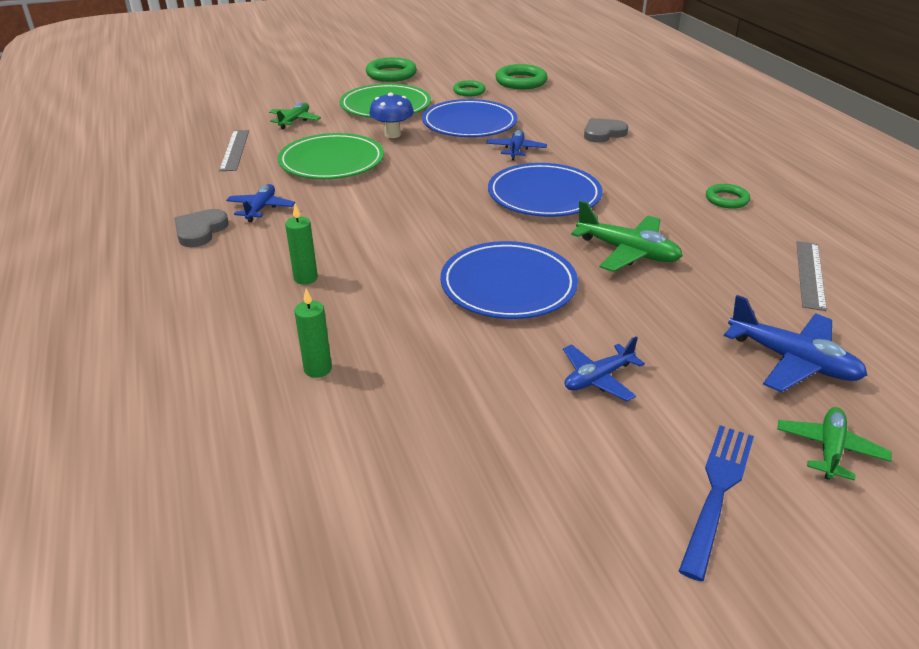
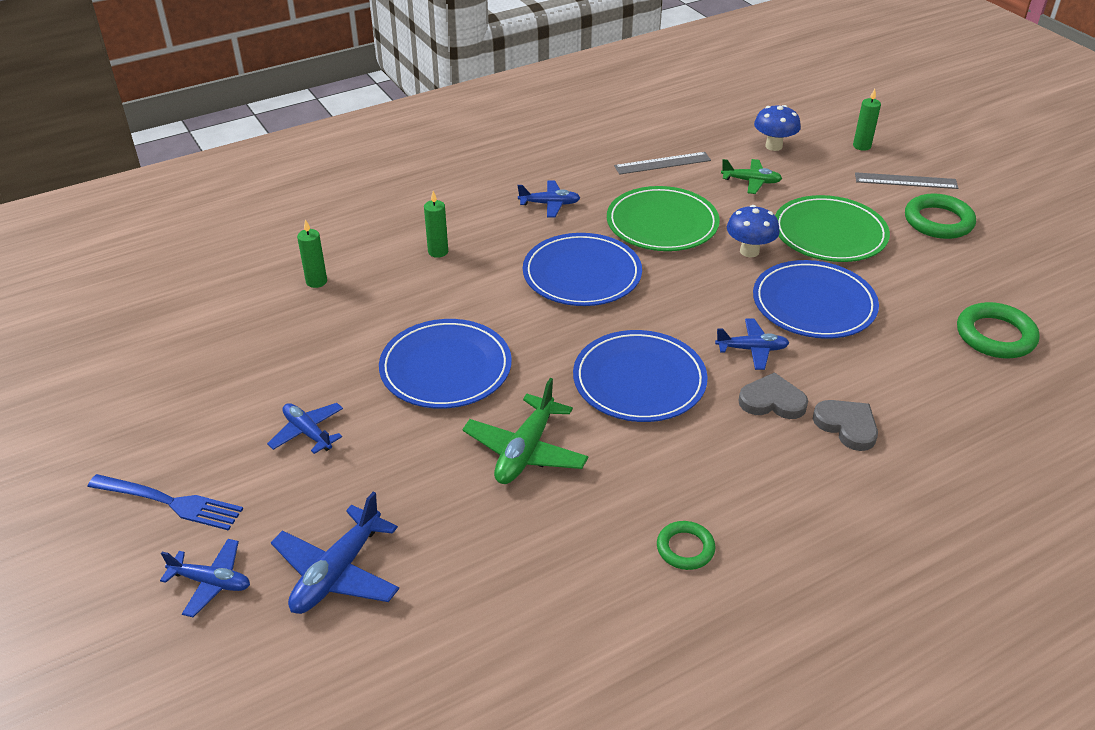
camera: 80 degrees right, 5 degrees up
(200, 231) = (502, 183): grey heart -> grey heart (772, 401)
(249, 106) = (773, 146): none -> blue mushroom
(277, 79) = (861, 146): none -> green candle
(388, 204) = (582, 274): none -> blue plate
(469, 91) = (923, 292): green ring -> none
(810, 274) = (508, 613): grey ruler -> grey ruler (905, 181)
(829, 449) = (211, 582): green plane -> blue plane

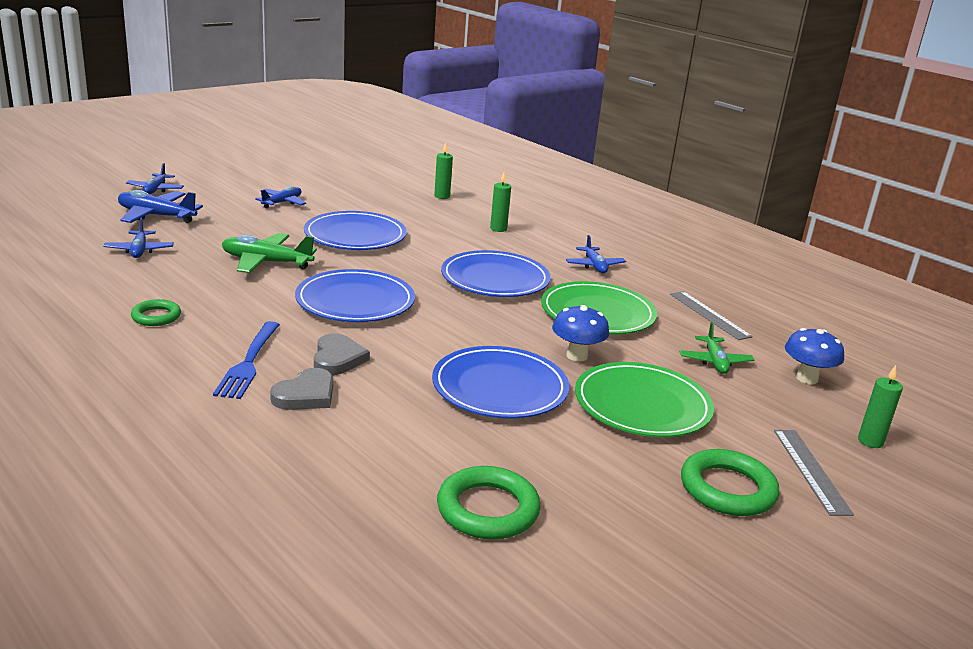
camera: 75 degrees right, 15 degrees down
(170, 502) = (220, 177): blue fork -> blue fork (249, 362)
(752, 349) = (412, 351): blue plane -> blue plane (139, 250)

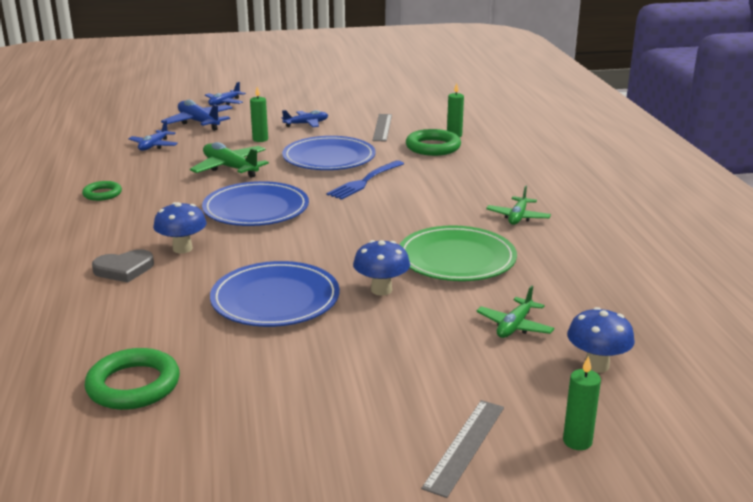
camera: 35 degrees right, 0 degrees up
(249, 362) = (118, 238): blue fork -> blue fork (365, 181)
(337, 358) = (182, 249): grey heart -> blue mushroom
(495, 279) = (401, 212): blue plate -> none
(498, 229) = (468, 170): green candle -> green candle (260, 139)
(594, 266) = (518, 217): blue plane -> green plane
(642, 405) = (381, 344): green plate -> none
(709, 315) = (575, 283): grey ruler -> grey ruler (382, 127)
(727, 489) = (354, 434): green ring -> green ring (433, 147)

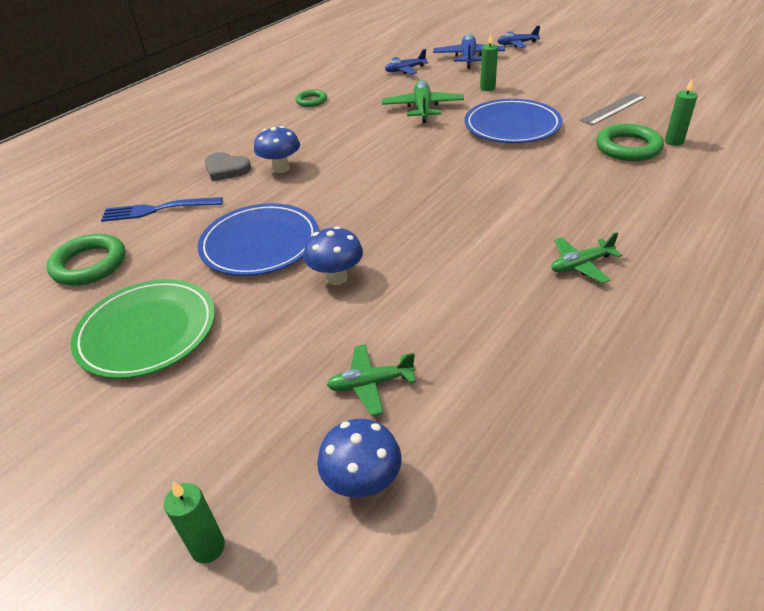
camera: 50 degrees right, 15 degrees up
(256, 209) = (379, 154): blue plate -> none
(306, 124) = (549, 84): blue plane -> none
(365, 181) = (503, 161): blue fork -> blue fork (158, 210)
(456, 259) = (444, 281): green plate -> green plate (147, 331)
(465, 446) = (139, 471): grey ruler -> none

